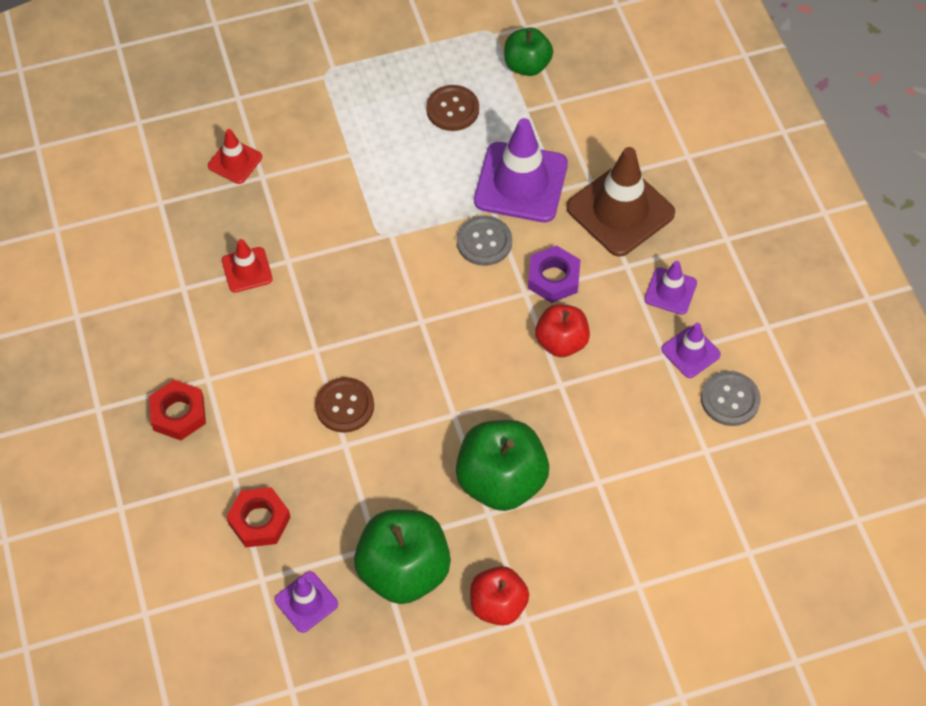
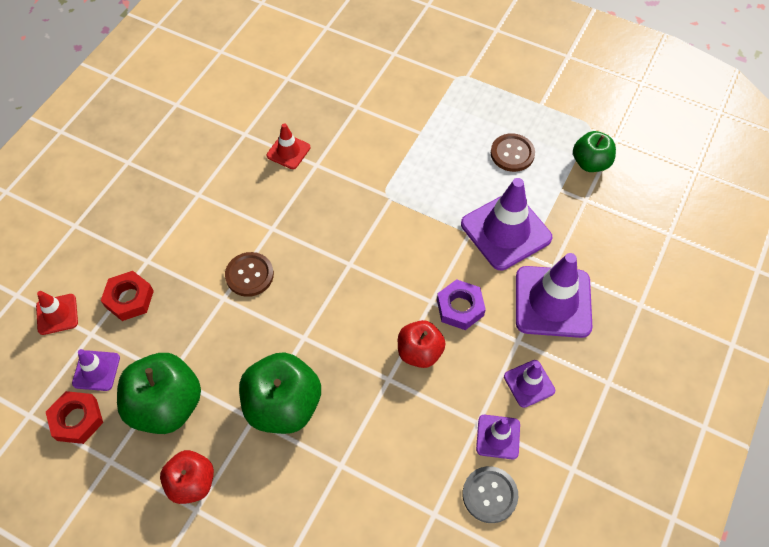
camera: 45 degrees right, 0 degrees up
(178, 414) = (161, 200): red nut -> red nut (77, 419)
(235, 161) = (351, 87): red traffic cone -> red traffic cone (57, 314)
(484, 242) = (441, 248): grey button -> none
(620, 210) = (552, 302): brown traffic cone -> purple traffic cone

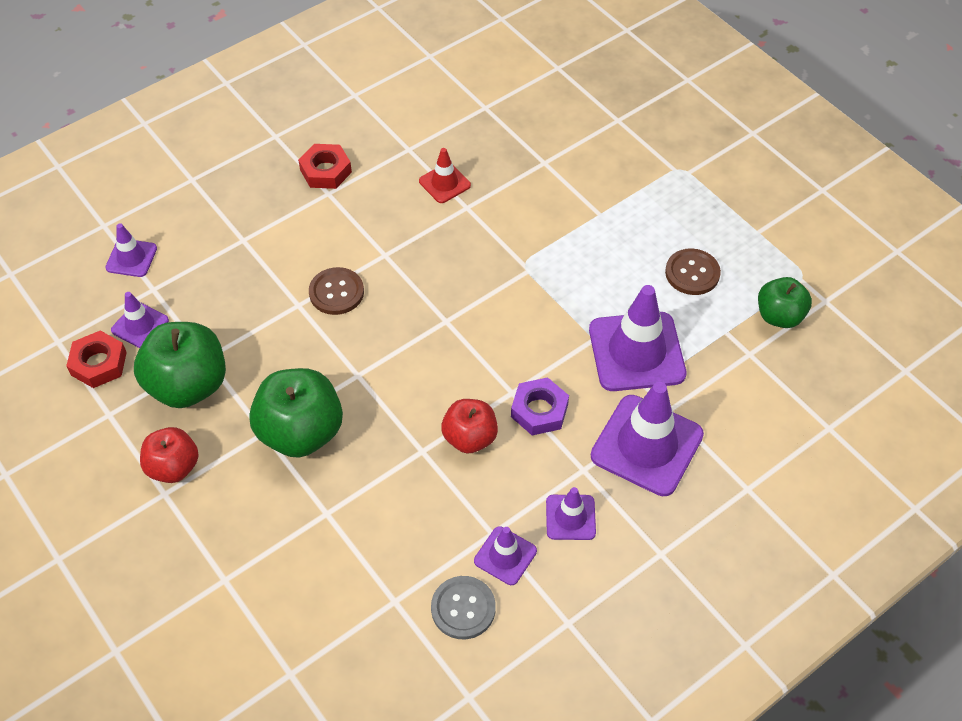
camera: 25 degrees right, 5 degrees down
(57, 314) = (131, 258): red traffic cone -> purple traffic cone
(129, 299) = (206, 270): red nut -> red nut (326, 171)

